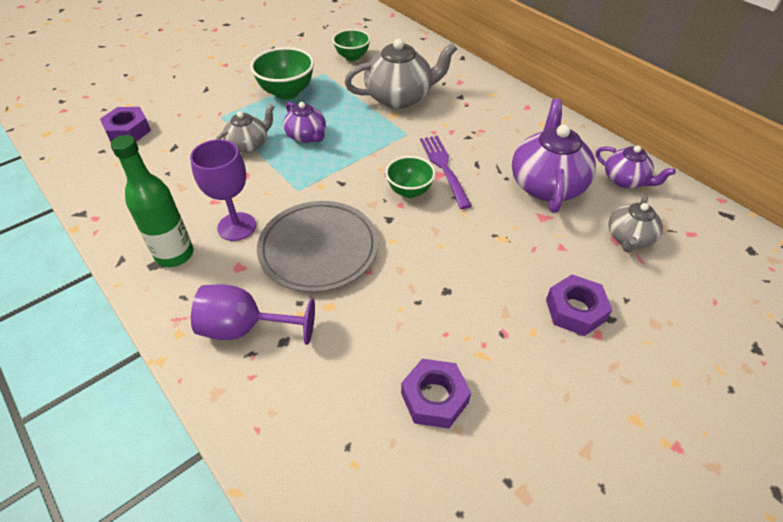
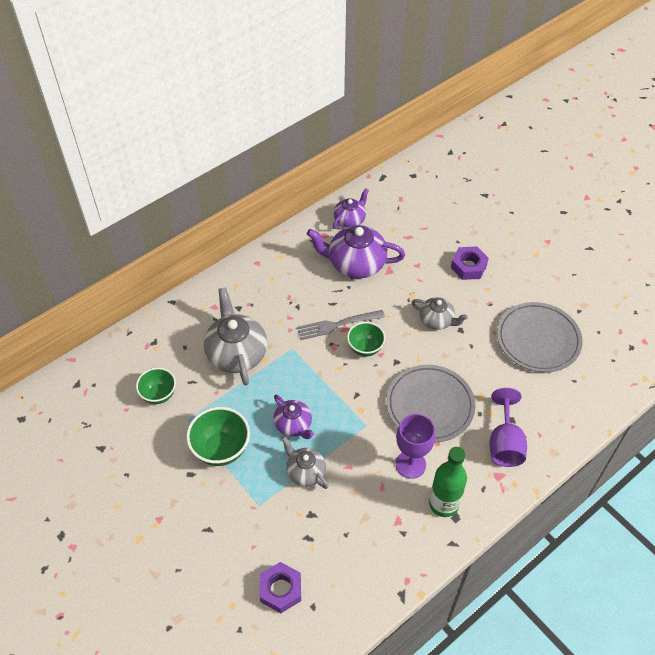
camera: 90 degrees left, 5 degrees up
(307, 136) = (294, 425): purple teapot -> purple teapot turned 90 degrees clockwise
(434, 398) = (538, 339): purple nut -> grey plate
(444, 168) = (337, 325): purple fork -> grey fork
(629, 238) = (407, 229): grey teapot -> grey teapot (437, 320)

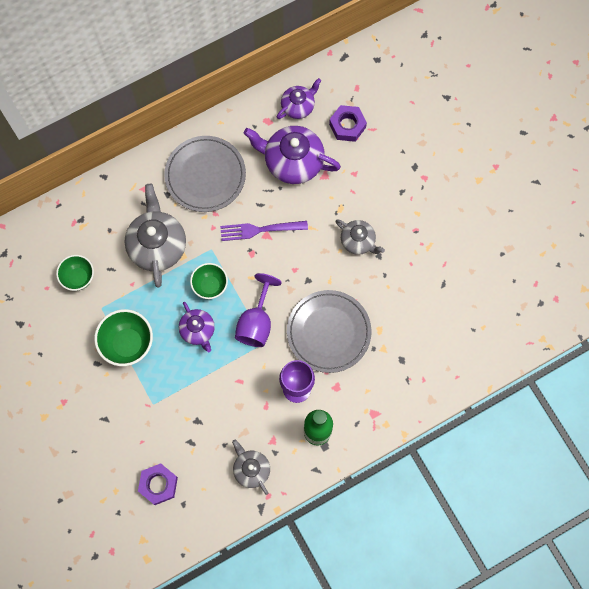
camera: 10 degrees right, 20 degrees up
(305, 471) = (200, 379): grey teapot -> grey teapot (251, 469)
(337, 325) = (260, 230): grey fork -> purple fork
(365, 348) = (281, 260): green bowl -> green bowl (210, 286)
(468, 266) = (406, 184): purple nut -> purple nut (347, 126)
(504, 443) = (388, 383): purple goblet -> purple goblet (256, 322)
(538, 339) = (451, 279): grey plate -> grey plate (205, 175)

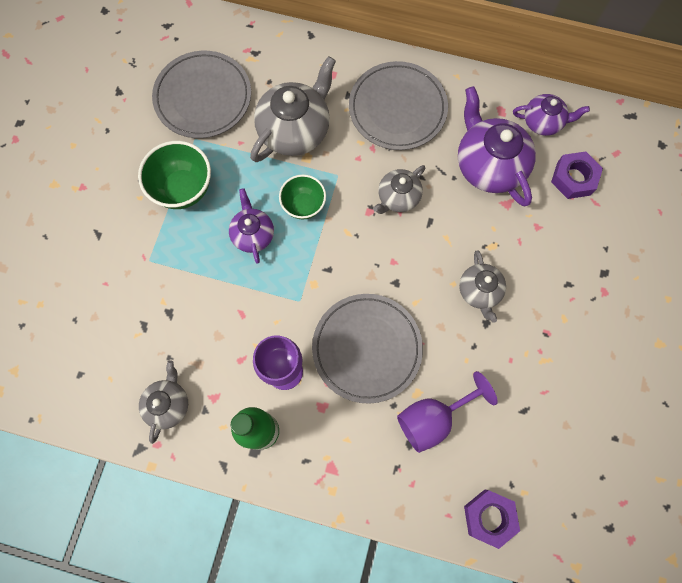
camera: 45 degrees right, 0 degrees up
(78, 278) = (203, 97): green bowl -> grey plate
(158, 484) = (78, 335): purple nut -> purple nut (489, 517)
(198, 330) = (253, 234): purple teapot -> purple teapot turned 150 degrees clockwise
(256, 322) = (310, 276): purple goblet -> purple goblet (433, 418)
(260, 230) = (398, 197): purple fork -> grey teapot

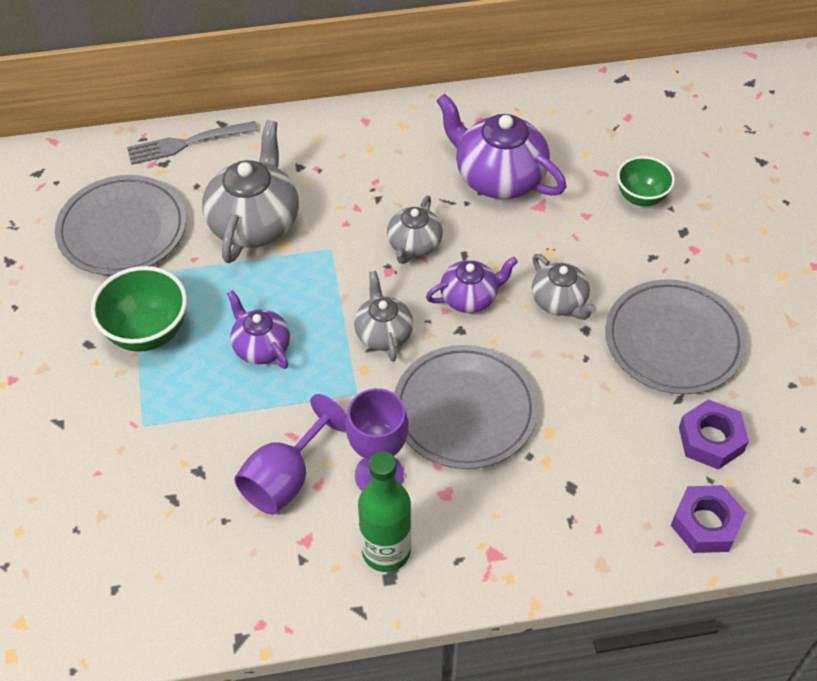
camera: 25 degrees left, 20 degrees down
(168, 404) = (251, 572): grey teapot -> grey teapot (383, 333)
(279, 42) = (187, 143): none -> grey fork
(303, 205) = (307, 294): green bowl -> green bowl (641, 197)
(397, 108) = (364, 159): grey plate -> grey plate (673, 340)
(433, 418) = (582, 450): purple goblet -> purple goblet (286, 478)
(543, 122) = (533, 116): purple teapot -> purple teapot (470, 297)
(573, 178) = (597, 156): purple nut -> purple nut (711, 440)

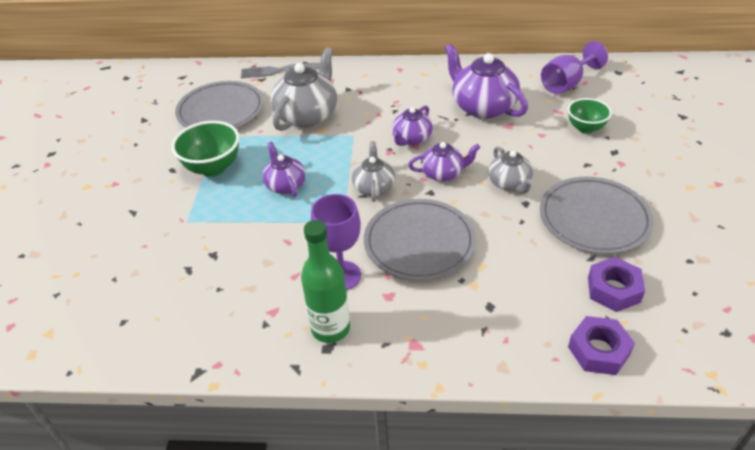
camera: 15 degrees right, 10 degrees down
(286, 478) = (273, 268): purple goblet -> purple goblet (566, 84)
(414, 245) = (411, 139): grey teapot -> purple teapot

